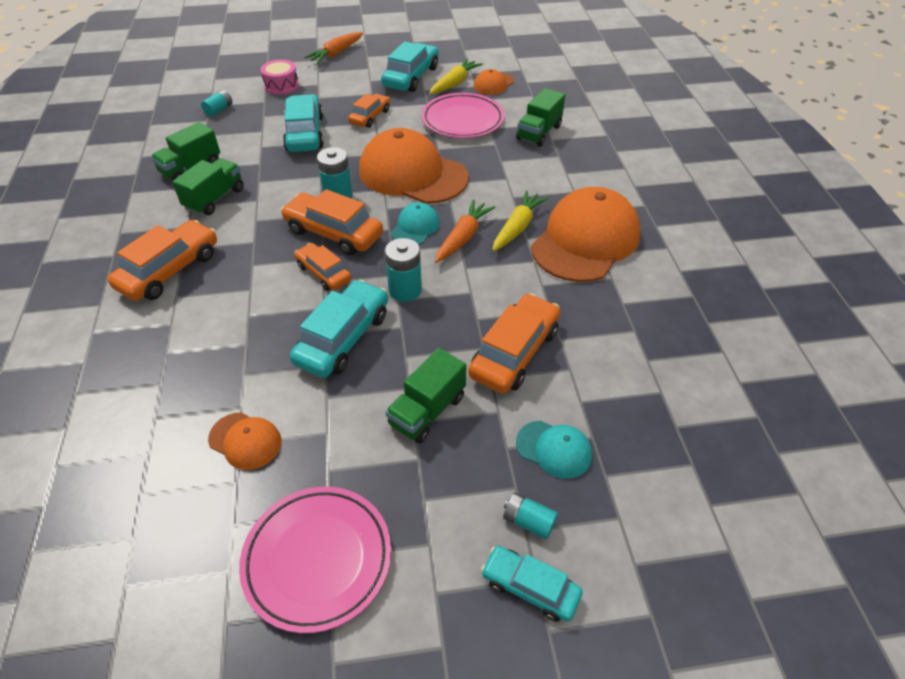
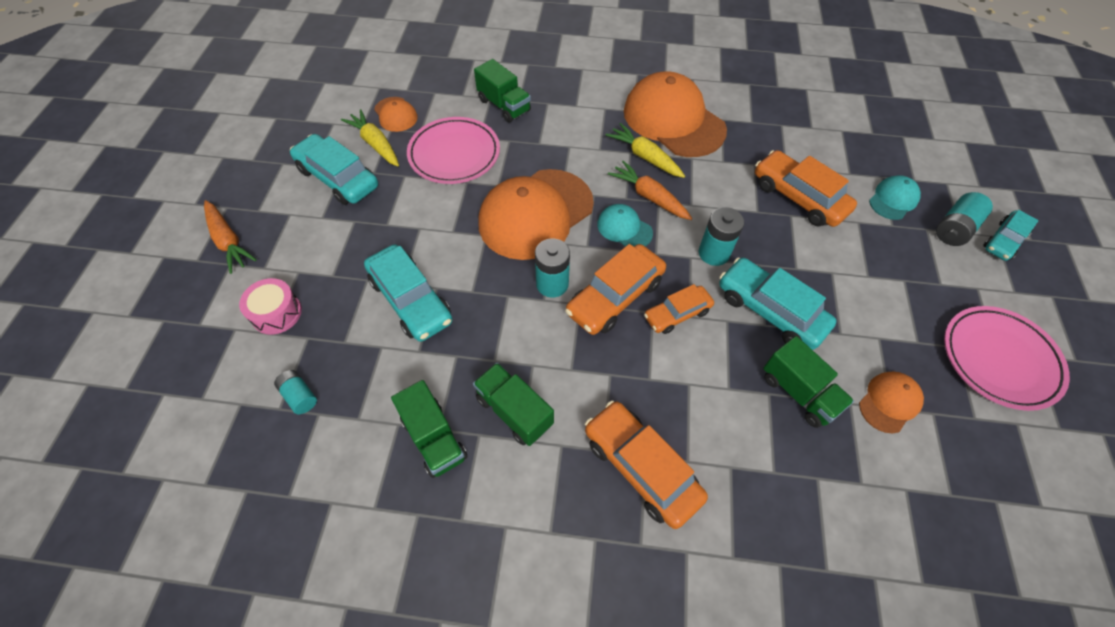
camera: 75 degrees left, 10 degrees up
(305, 133) = (411, 300): turquoise car -> turquoise car turned 135 degrees counterclockwise
(370, 117) = (406, 231): orange car -> none
(427, 411) = (857, 265): green truck -> green truck (799, 392)
(528, 521) = (954, 229): turquoise battery -> turquoise battery, size x1.54

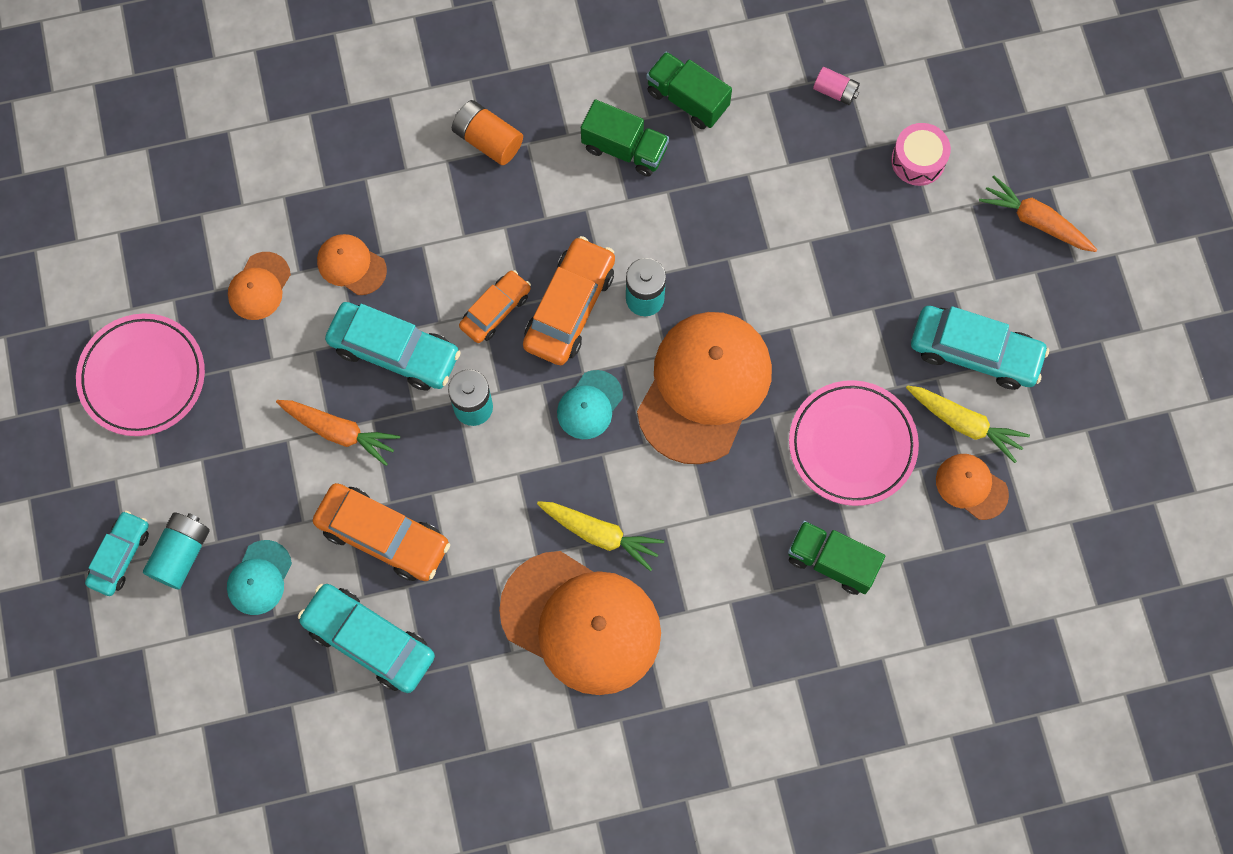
camera: 160 degrees right, 15 degrees up
(299, 396) = (835, 91): turquoise battery -> pink battery
(411, 300) = (788, 224): turquoise car -> turquoise car (369, 641)
(624, 228) = (589, 405): turquoise cap -> turquoise cap turned 105 degrees clockwise
(641, 467) = (488, 140): orange car -> orange battery
(649, 197) = (573, 466): orange carrot -> orange carrot (339, 431)
(799, 392) = (351, 265): green truck -> orange cap

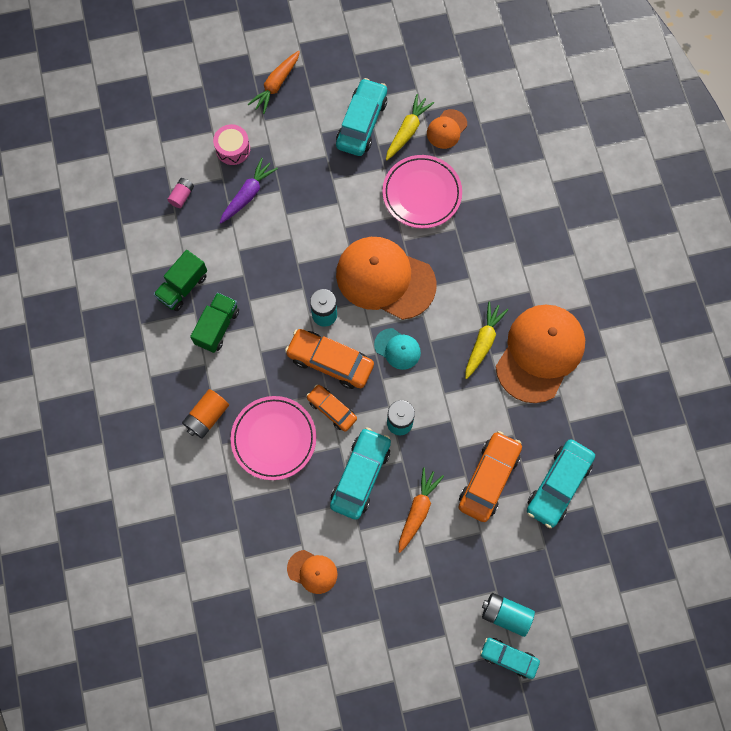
camera: 90 degrees left, 0 degrees up
(143, 377) = (379, 651): pink plate -> pink plate (274, 439)
(259, 578) = (520, 560): turquoise cap -> none
(351, 265) = (297, 507): orange cap -> none
(831, 562) = (495, 208): green truck -> none
(840, 184) = (248, 195): none -> purple carrot

